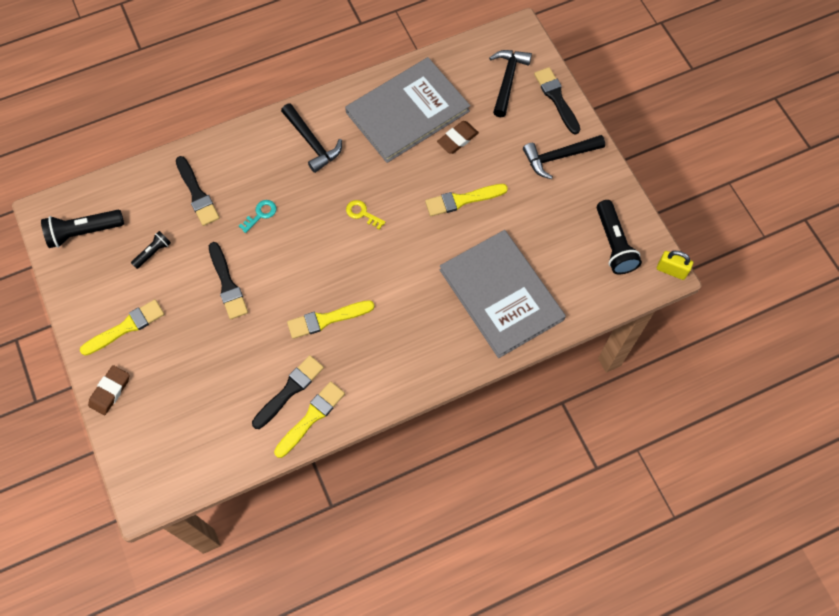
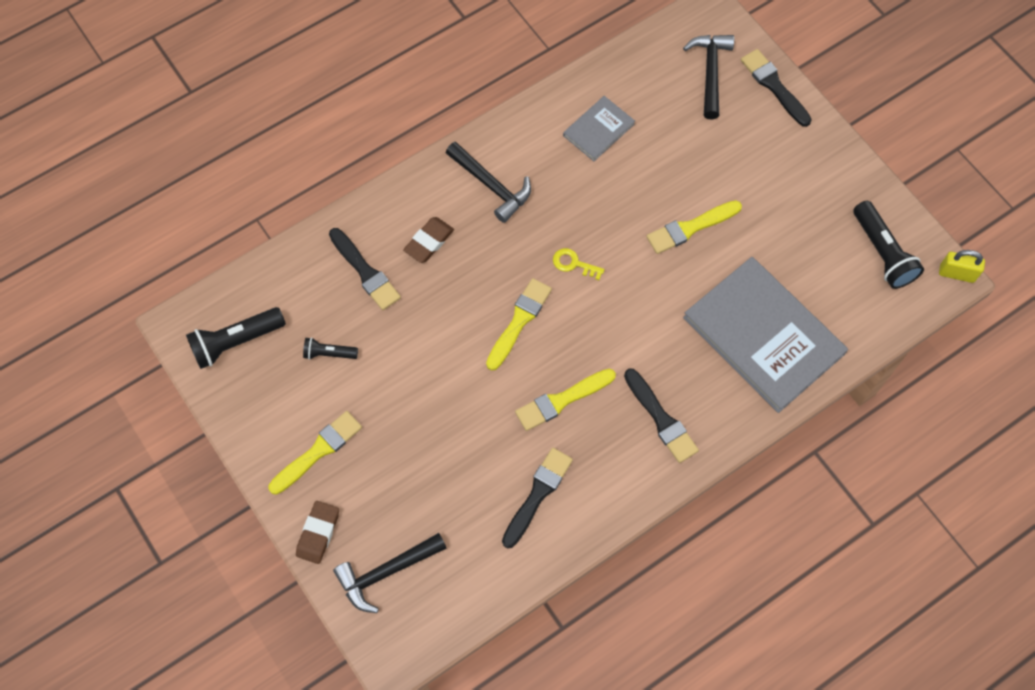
camera: 10 degrees left, 0 degrees up
(153, 252) = (329, 353): black flashlight -> black flashlight turned 120 degrees counterclockwise
(227, 284) = (430, 377): black brush -> black brush (661, 419)
(260, 214) = (450, 284): turquoise key -> none
(311, 417) = (572, 522): yellow brush -> yellow brush (519, 321)
(407, 111) = (598, 129): grey book -> grey book, size x0.48
(457, 139) = (667, 154): brown eraser -> brown eraser (429, 242)
(559, 157) = (793, 157): black hammer -> black hammer (386, 572)

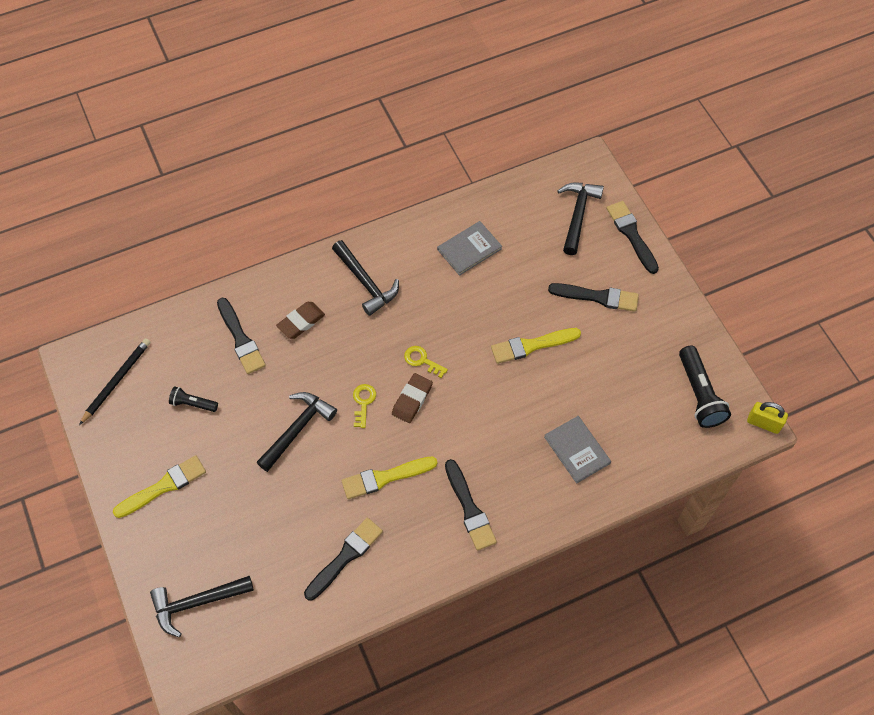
camera: 10 degrees right, 5 degrees down
(236, 342) = (116, 381): black flashlight -> black pencil
(318, 533) = (146, 558): brown eraser -> brown eraser (412, 400)
(453, 363) = (297, 429): none -> black hammer
(519, 321) = (363, 402): yellow brush -> yellow key
(751, 162) = (598, 297): none -> black brush
(763, 335) = (577, 450): grey book -> grey book, size x0.48

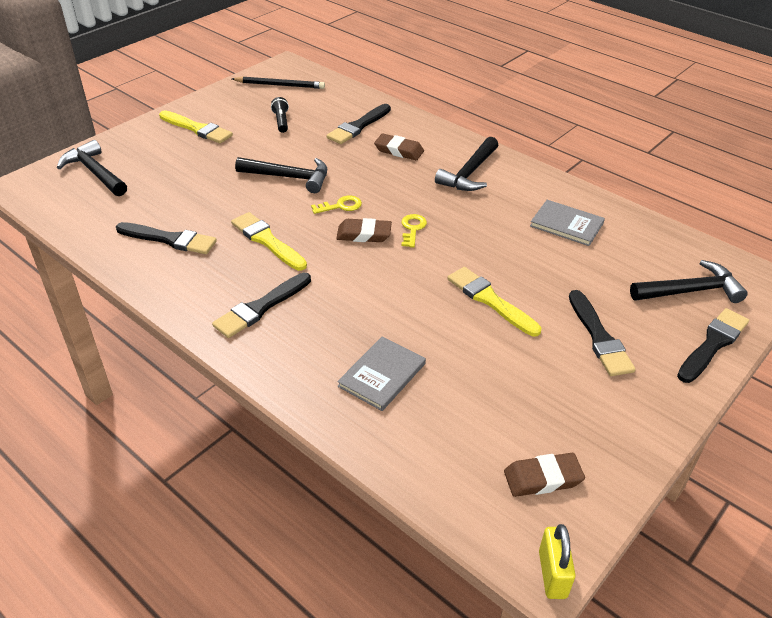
camera: 65 degrees right, 20 degrees down
(699, 394) = (542, 478): black flashlight -> brown eraser

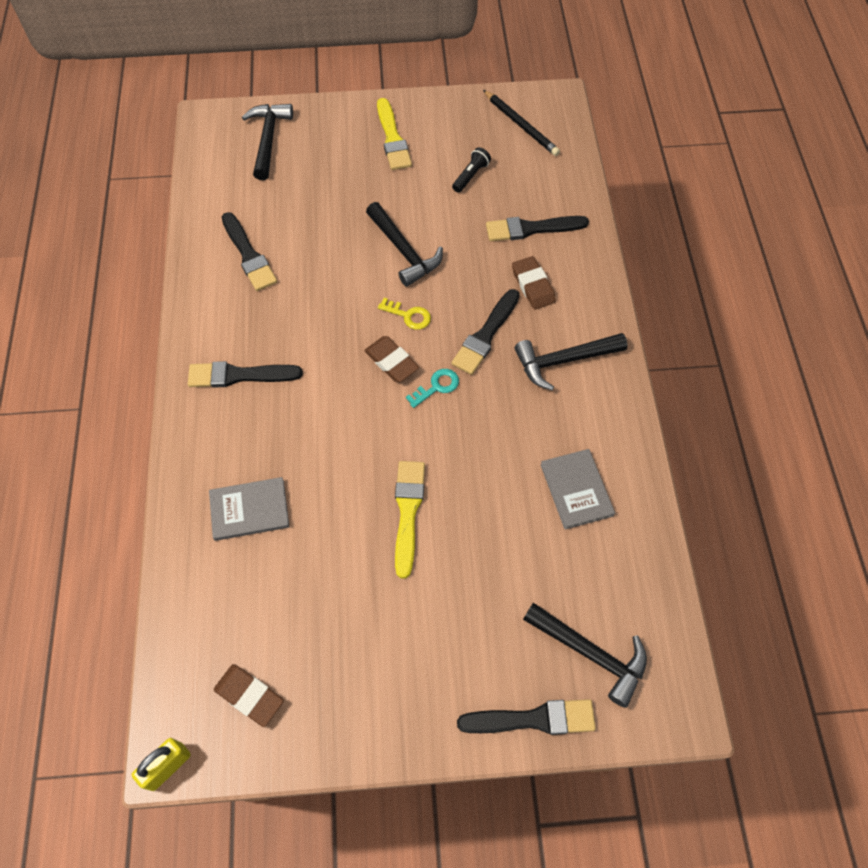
camera: 45 degrees right, 20 degrees up
(267, 241) = (313, 310): yellow brush -> none
(412, 229) = (437, 387): yellow key -> turquoise key
(599, 337) = (447, 624): black brush -> black brush (485, 335)

